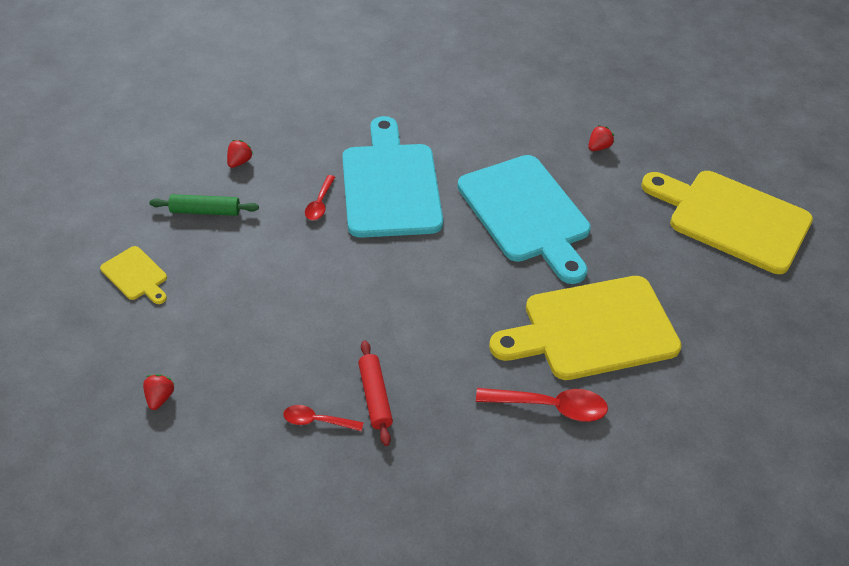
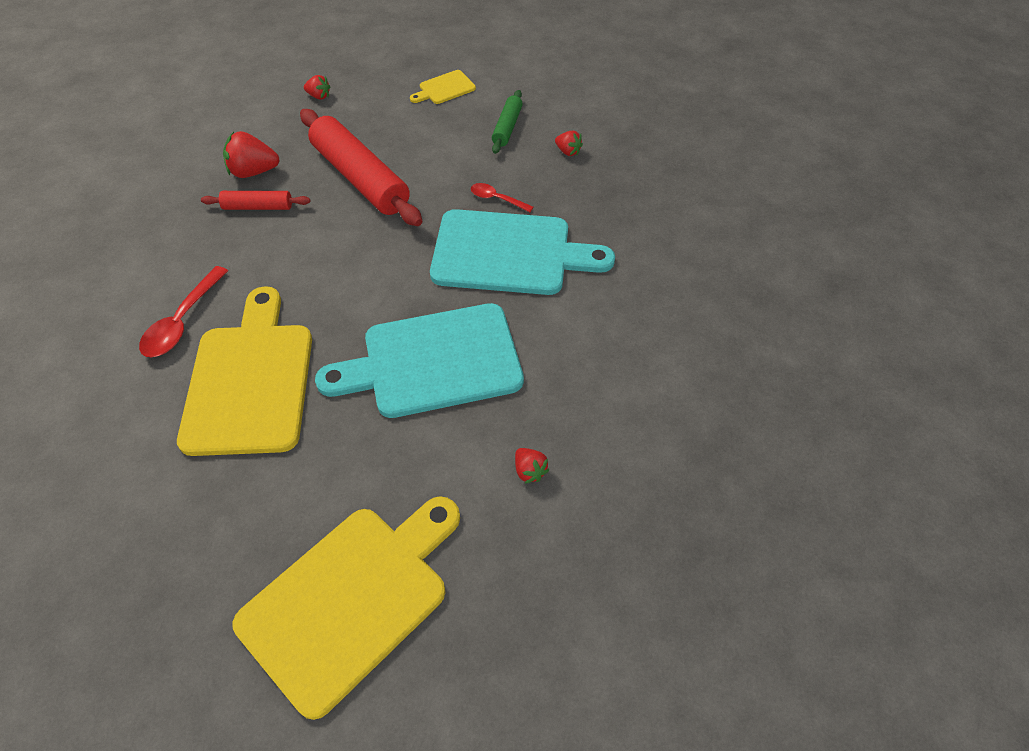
camera: 105 degrees right, 5 degrees up
(309, 316) = (360, 178): none -> red rolling pin
(317, 421) = (253, 172): red spoon -> red strawberry

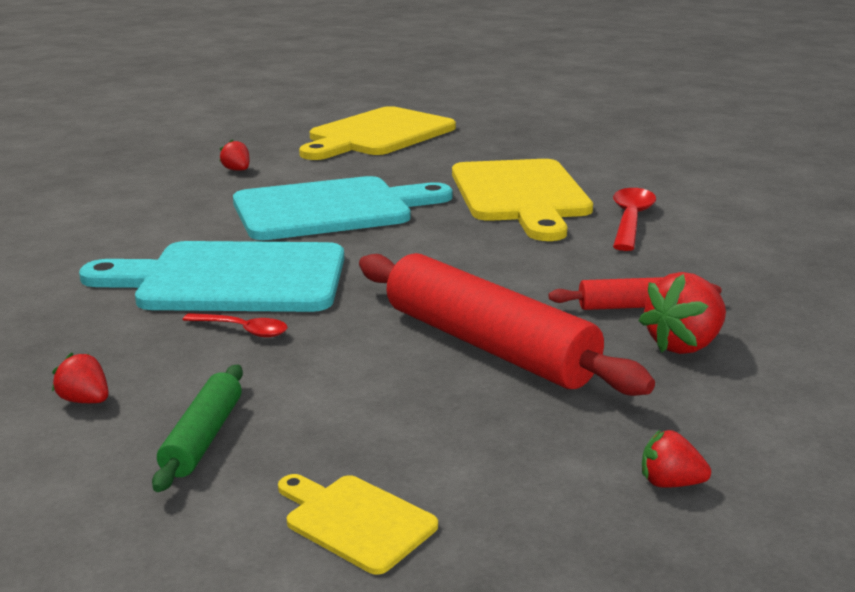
camera: 175 degrees right, 30 degrees down
(253, 172) = (684, 345): red strawberry -> red strawberry turned 150 degrees clockwise
(444, 88) = (355, 521): yellow cutting board -> yellow cutting board turned 105 degrees counterclockwise

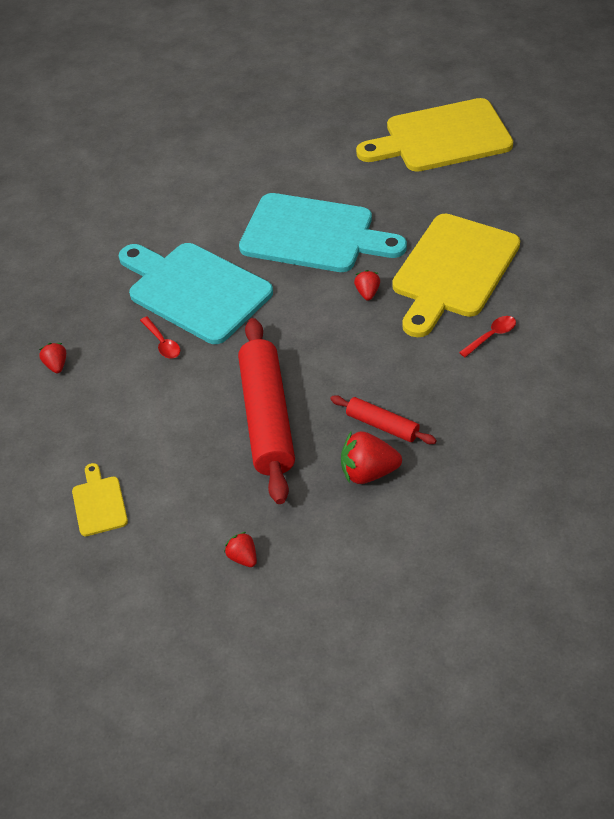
camera: 40 degrees right, 25 degrees up
(203, 438) = (83, 418): green rolling pin -> none
(237, 170) = (299, 156): red strawberry -> red strawberry (367, 293)
(630, 220) = (491, 336): red spoon -> red spoon, size x0.60

